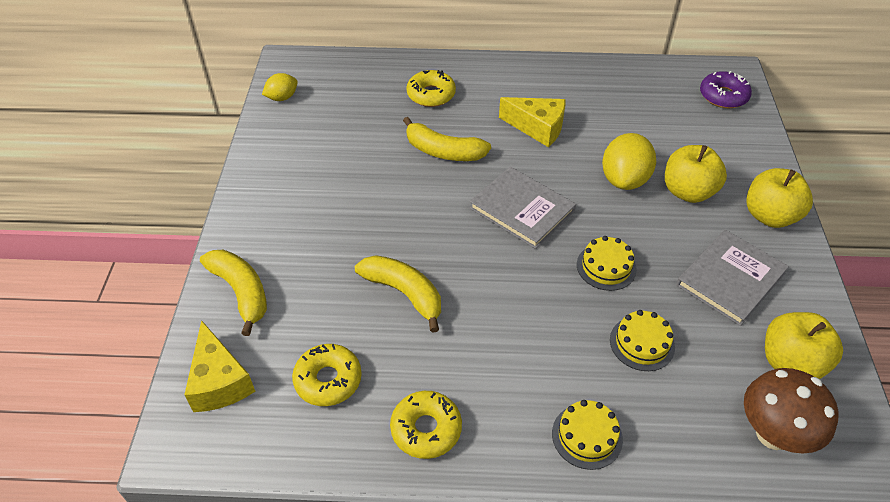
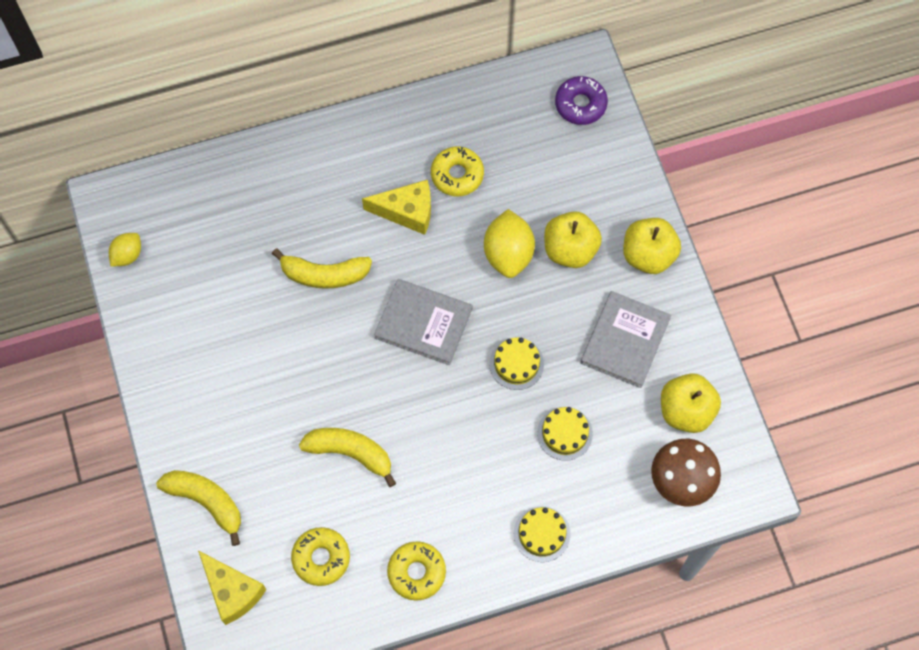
camera: 20 degrees left, 20 degrees up
(431, 94) = (282, 199): yellow donut -> yellow donut (457, 175)

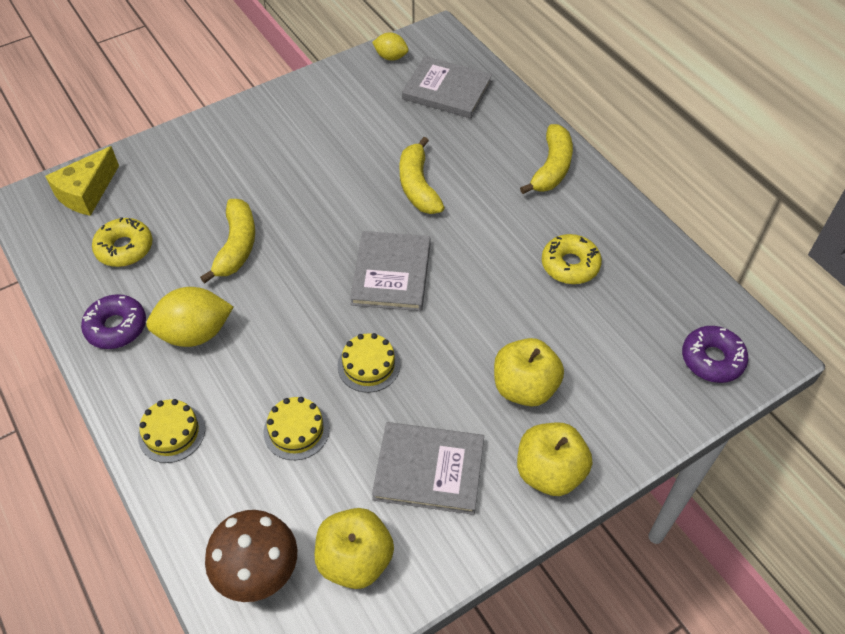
camera: 75 degrees right, 15 degrees down
(199, 214) = (447, 90): none -> grey book
(206, 501) = (171, 156): yellow banana -> yellow banana (551, 168)
(407, 211) = (510, 233): yellow cheese -> none
(416, 572) = (116, 327): yellow donut -> purple donut
(508, 254) = (496, 329): yellow lemon -> yellow lemon (195, 333)

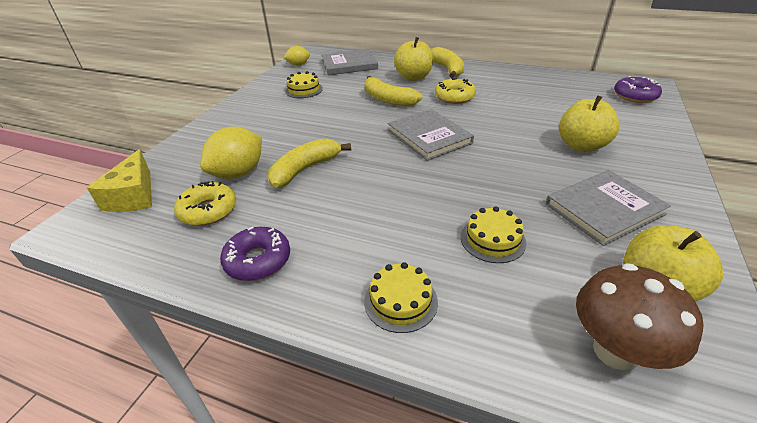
camera: 35 degrees left, 15 degrees down
(195, 333) = (335, 228): yellow lemon -> yellow lemon (238, 173)
(236, 246) = (305, 169): yellow banana -> yellow banana turned 105 degrees counterclockwise
(369, 365) = (483, 181): yellow cake -> yellow cake (304, 90)
(549, 472) = (660, 172): yellow apple -> yellow apple (413, 77)
(570, 265) = (515, 94): yellow donut -> yellow donut (454, 97)

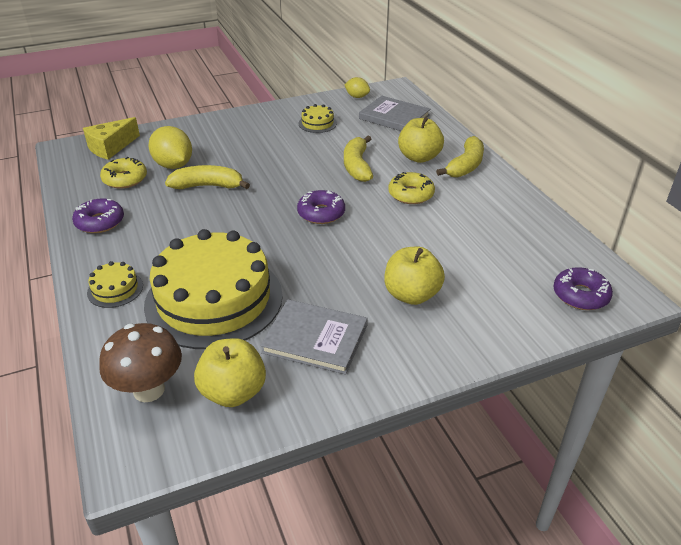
camera: 45 degrees right, 0 degrees up
(238, 173) = (173, 165): yellow lemon -> yellow lemon turned 60 degrees clockwise
(429, 137) = (321, 213): grey book -> purple donut
(492, 239) = (214, 299): yellow cake -> yellow cake, size x2.47

